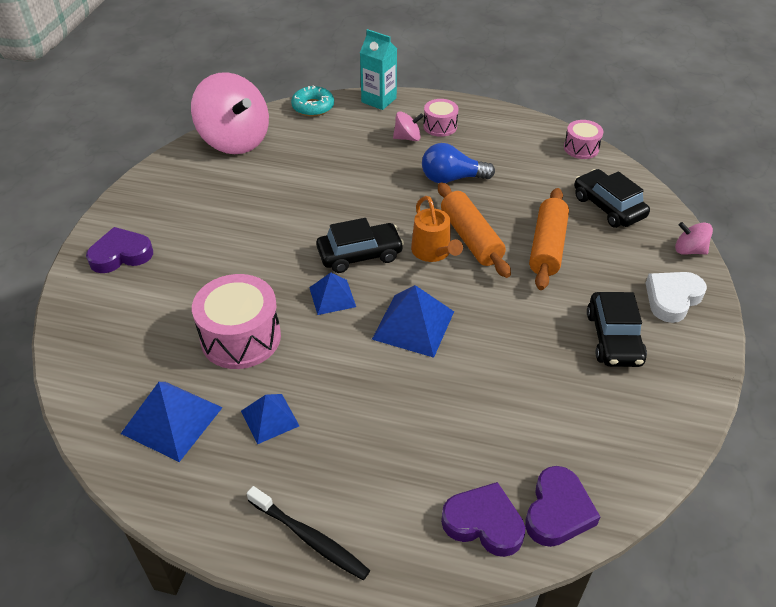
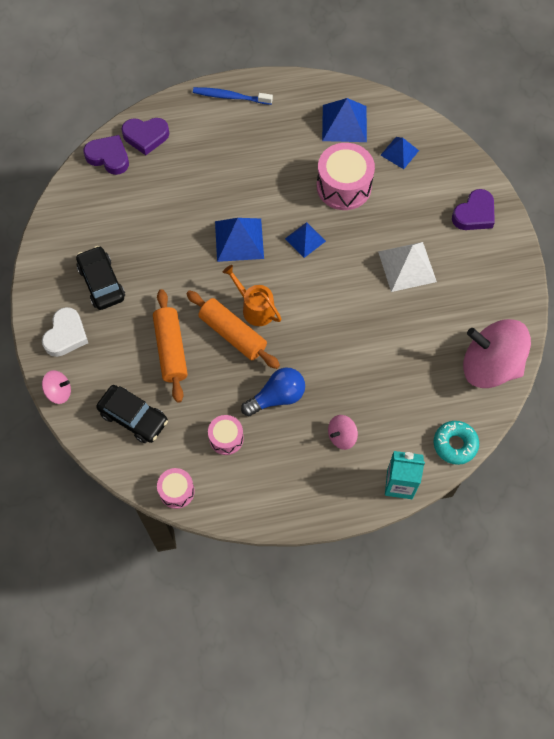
camera: 155 degrees right, 20 degrees up
(239, 234) = (407, 266): none -> white pyramid
(270, 418) = (290, 145): blue pyramid -> blue pyramid (399, 152)
(310, 538) = (230, 97): black toothbrush -> blue toothbrush
(360, 255) = (307, 283): black car -> none
(440, 126) = (320, 467): pink drum -> pink drum (226, 438)
(558, 511) = (108, 157): purple heart -> purple heart turned 120 degrees clockwise

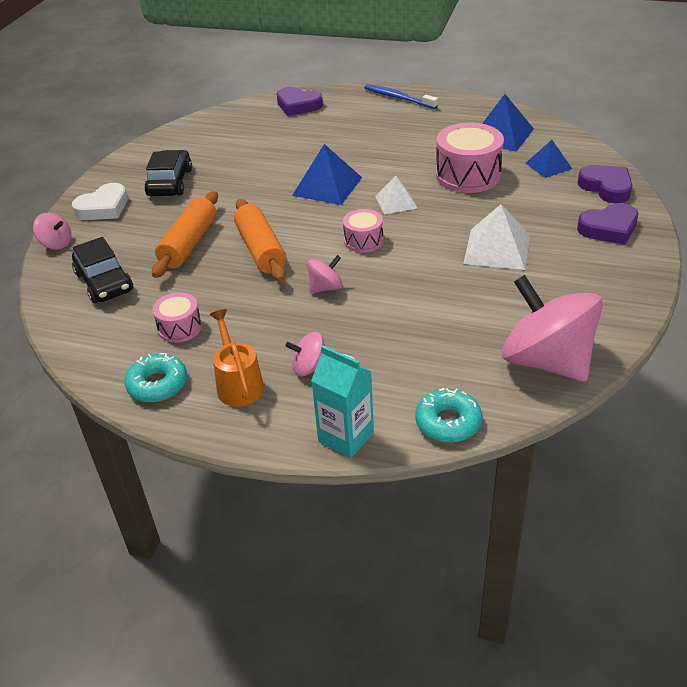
camera: 30 degrees right, 25 degrees down
(108, 157) = (253, 110): purple heart -> purple heart (606, 187)
(177, 491) = (88, 354): pink drum -> pink drum (363, 241)
(248, 496) = (157, 384): none -> turquoise donut
(255, 308) = (301, 237): orange watering can -> orange watering can (238, 384)
(277, 397) = (264, 311): blue light bulb -> none
(305, 239) = (396, 202): blue pyramid -> white pyramid
(307, 355) = (326, 288): none -> pink spinning top

